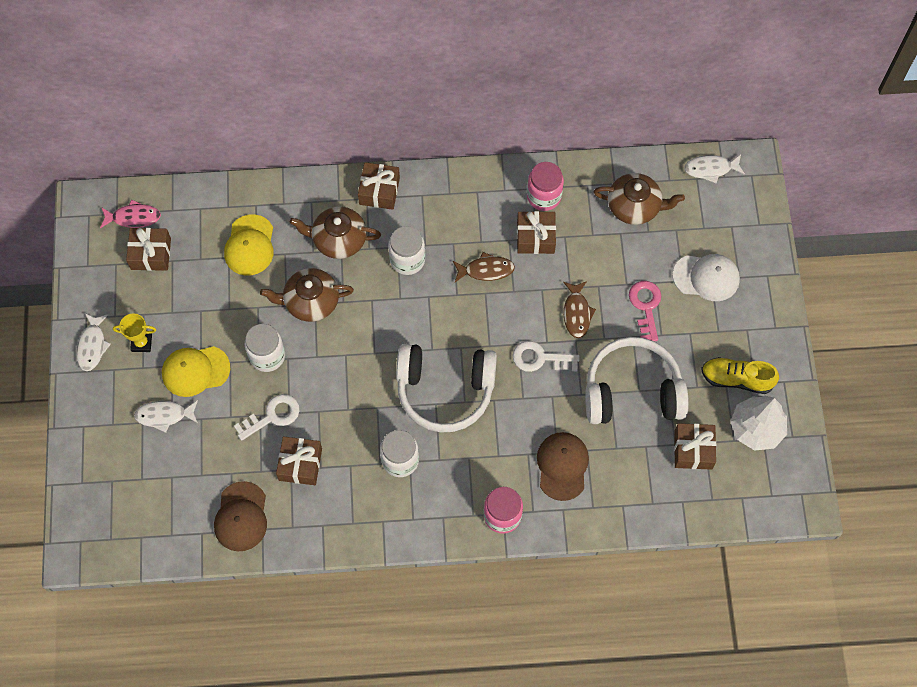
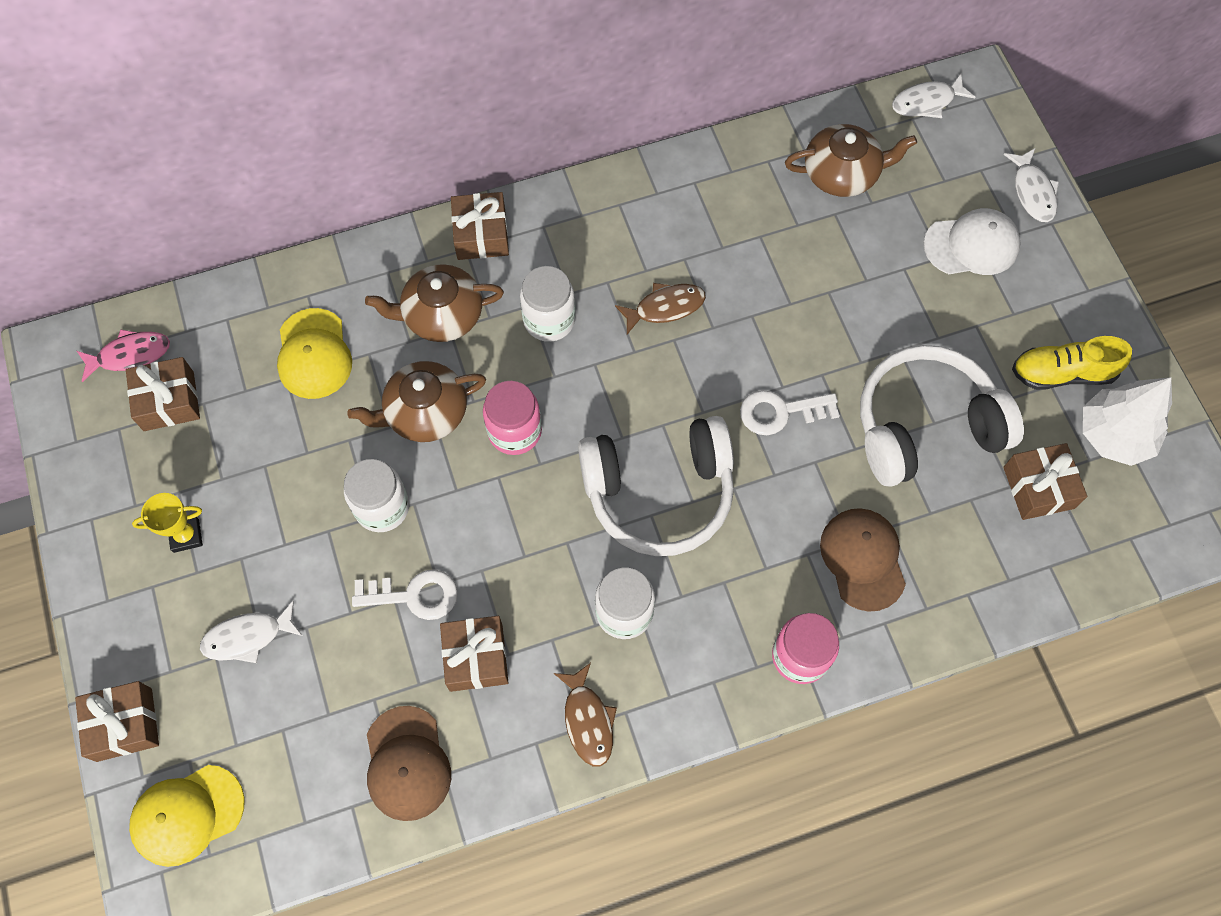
camera: 15 degrees left, 0 degrees up
(92, 346) = (110, 559): white fish -> white fish (1032, 192)
(195, 371) = (279, 557): yellow cap -> yellow cap (187, 815)
(272, 416) = (414, 595): white key -> white key turned 45 degrees clockwise
(535, 237) = (720, 246): brown gift -> brown gift (124, 724)
(544, 196) = (714, 189): pink jar -> pink jar (514, 431)
(577, 313) = (811, 336): brown fish -> brown fish (588, 721)
(645, 306) = (903, 304): pink key -> none

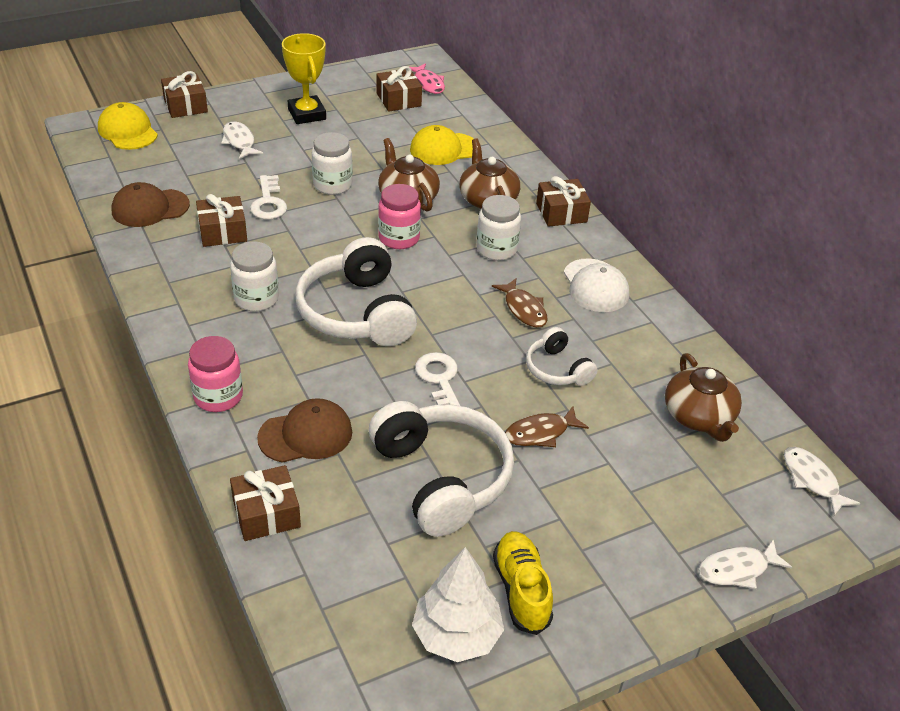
camera: 80 degrees right, 25 degrees down
(186, 536) = (307, 114): yellow trophy -> yellow trophy, size x1.65
(588, 721) = (173, 285): brown fish -> brown fish (540, 433)
(767, 290) = (557, 369): none -> white headphones
(971, 245) = (652, 515): white cap -> white cap (595, 286)
(1038, 487) = (388, 566): brown gift -> brown gift (266, 513)

